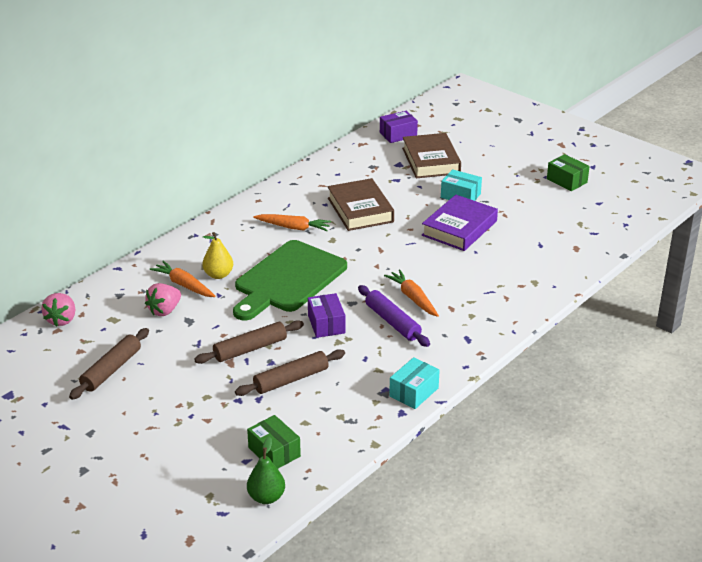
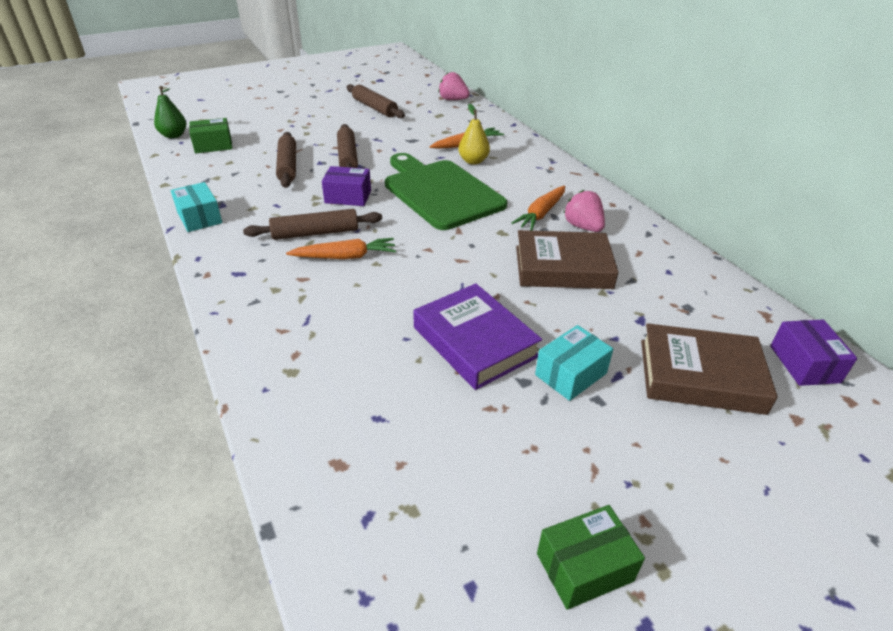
camera: 110 degrees right, 5 degrees up
(164, 310) = (434, 133): pink strawberry -> pink strawberry (583, 227)
(392, 322) = (315, 233): purple rolling pin -> brown rolling pin

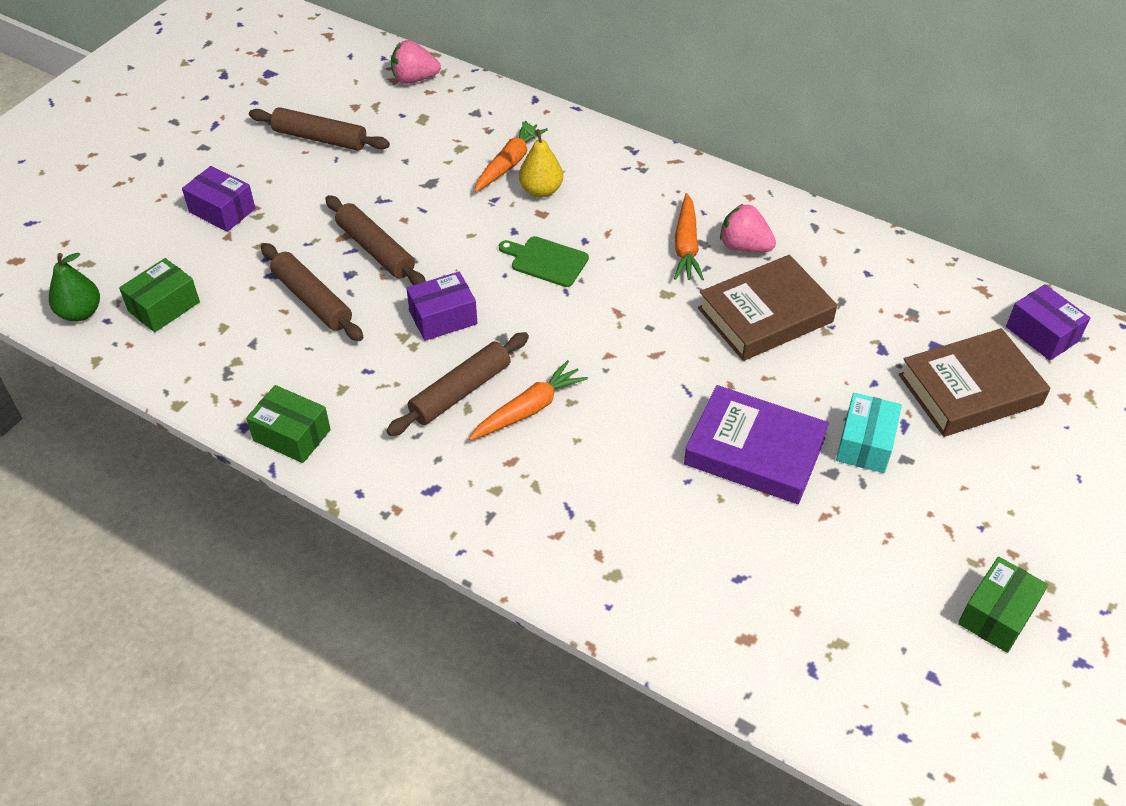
camera: 30 degrees left, 10 degrees up
(199, 218) = (292, 435): turquoise box -> green box
(290, 120) = (222, 210): none -> purple box
(440, 192) = (546, 261): green cutting board -> green cutting board, size x0.44

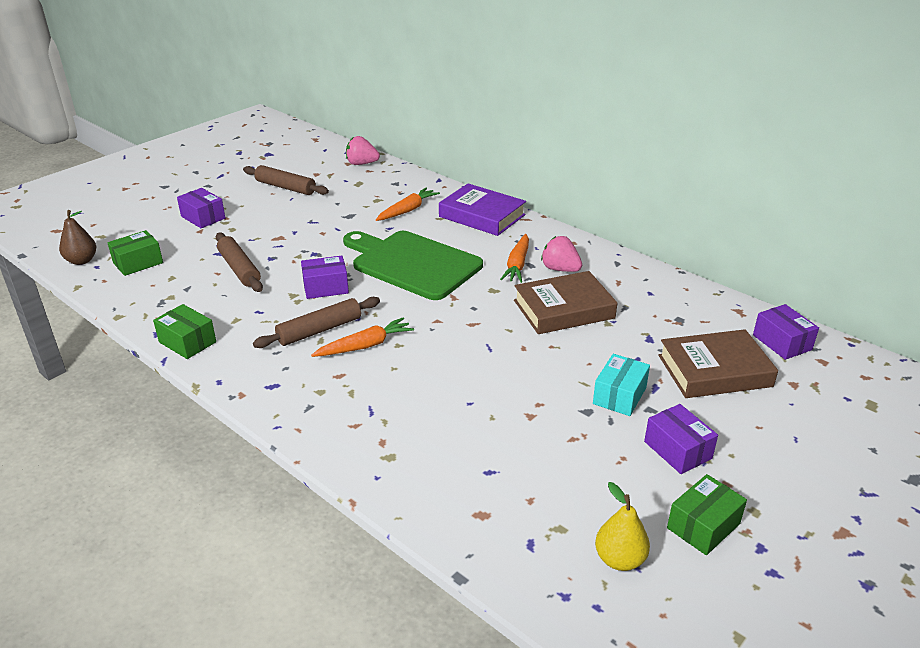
camera: 10 degrees right, 15 degrees down
(80, 313) = (81, 261): green pear -> brown pear
(376, 250) = (295, 246): brown rolling pin -> none
(541, 190) = (424, 226): yellow pear -> yellow pear (619, 559)
(546, 261) = (412, 263): green cutting board -> green cutting board, size x2.27
(754, 451) = (529, 390): purple book -> purple book (482, 216)
(949, 514) = (677, 450): none -> purple box

